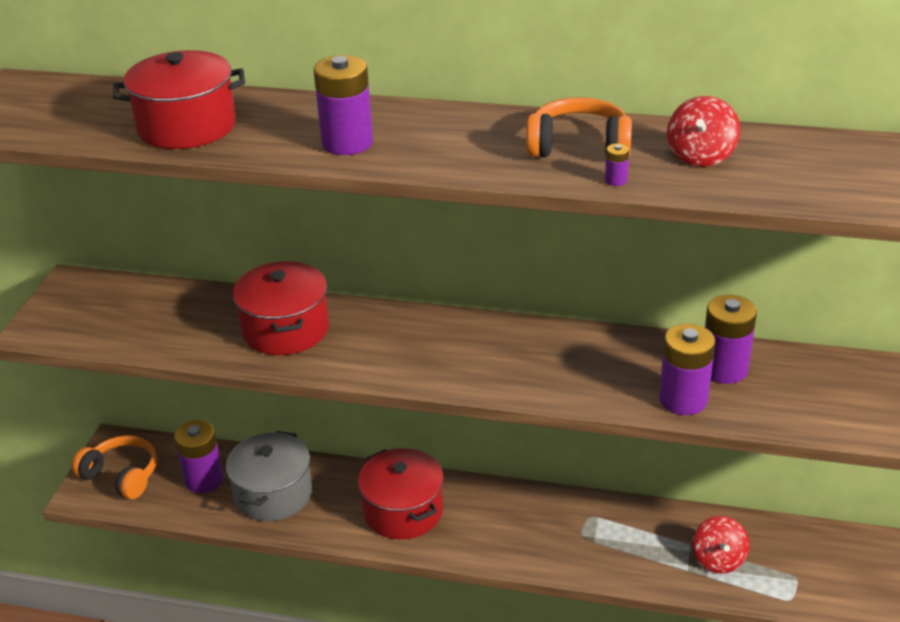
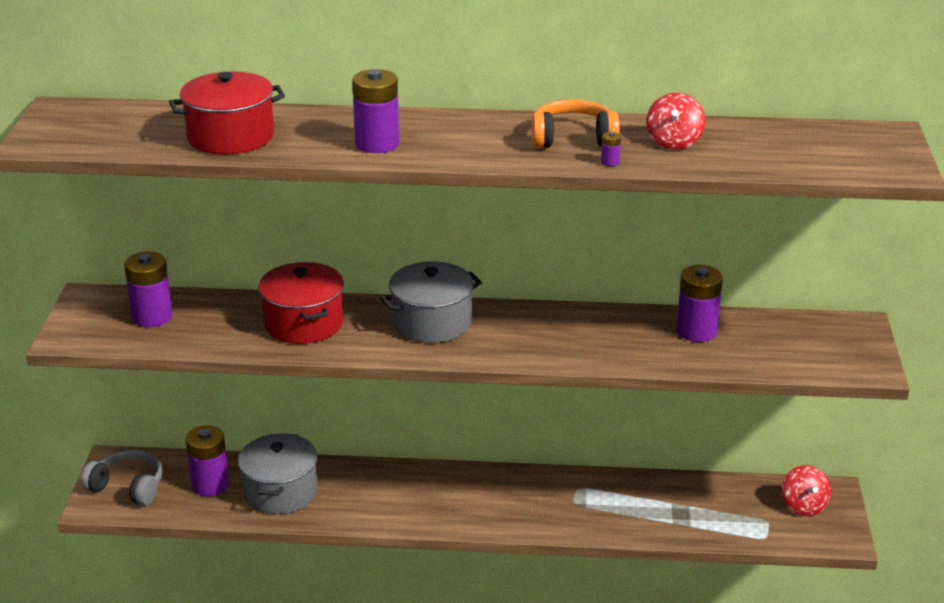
camera: 10 degrees left, 5 degrees down
(121, 475) = (128, 487): orange headphones -> grey headphones
(403, 511) = (407, 496): red pot -> none
(424, 338) = (432, 322): none -> grey pot
(683, 399) = (666, 356): purple battery -> purple battery (152, 317)
(718, 559) = (698, 512): red spinning top -> red spinning top (804, 506)

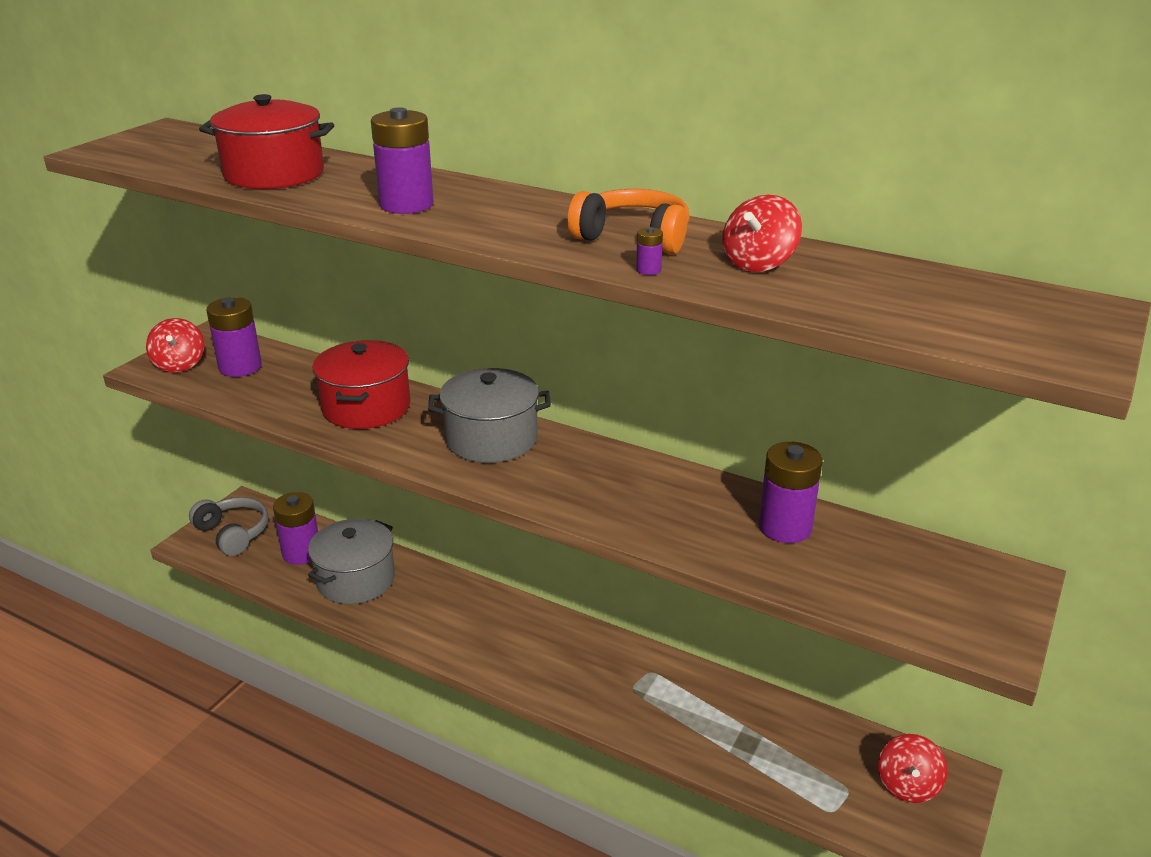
camera: 25 degrees right, 0 degrees up
(91, 328) = (179, 364): none -> red spinning top

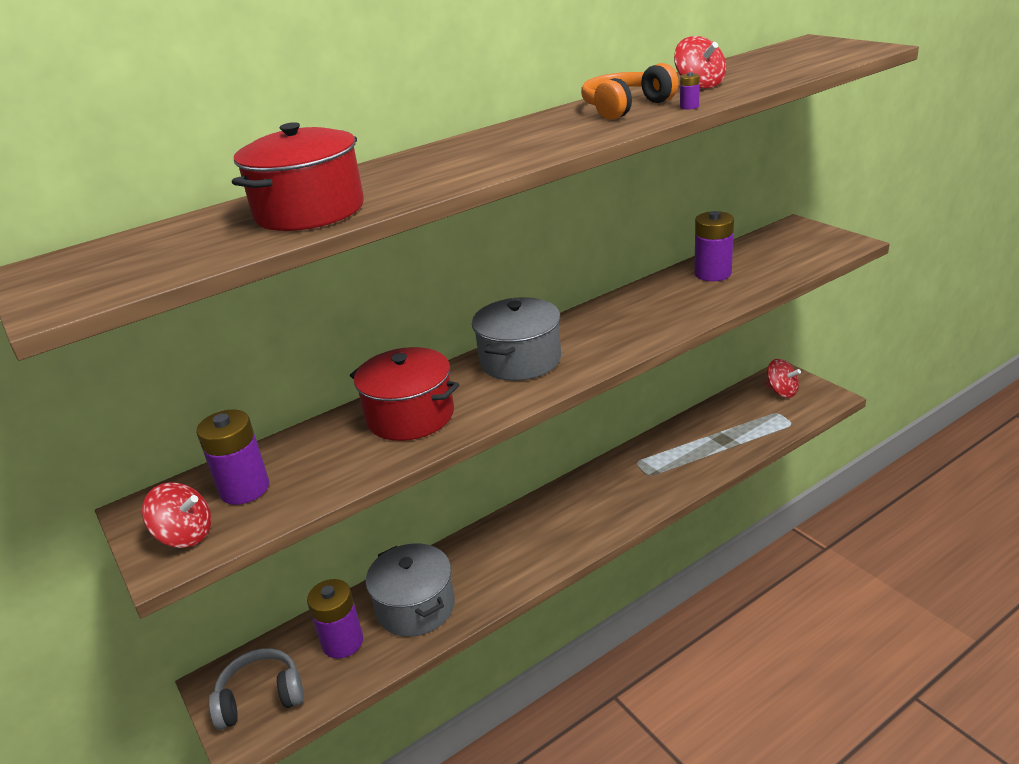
camera: 60 degrees left, 0 degrees up
(406, 205) = (472, 164): purple battery -> none

